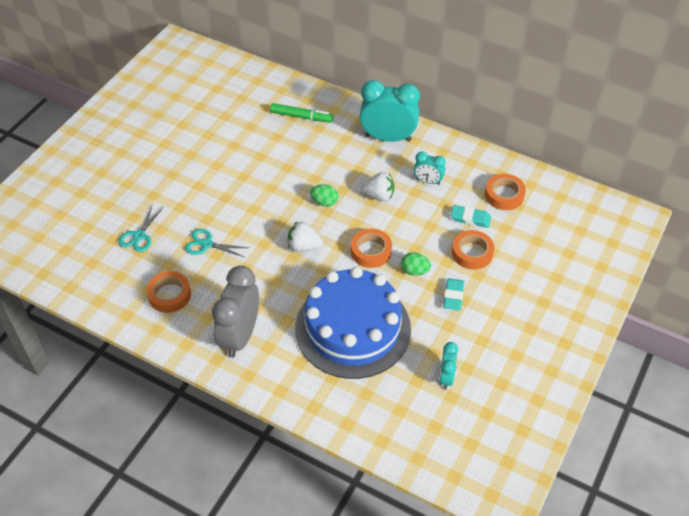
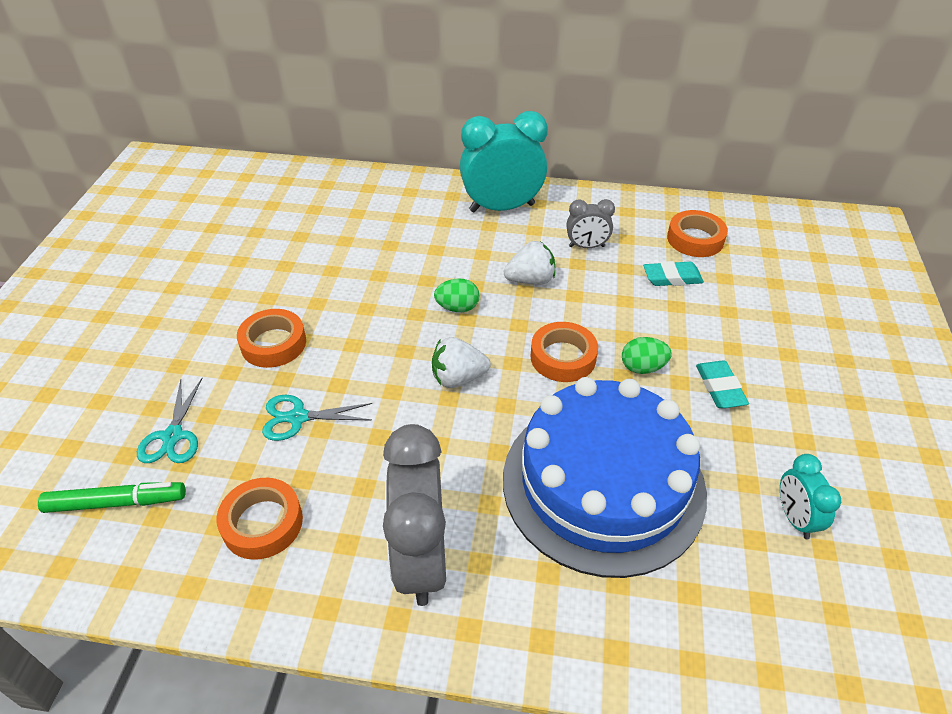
camera: 20 degrees left, 5 degrees down
(301, 117) = (369, 209): green marker -> green marker (116, 503)
(428, 181) = (586, 246): turquoise clock -> grey clock
(472, 253) = (704, 321): orange tape -> orange tape (273, 343)

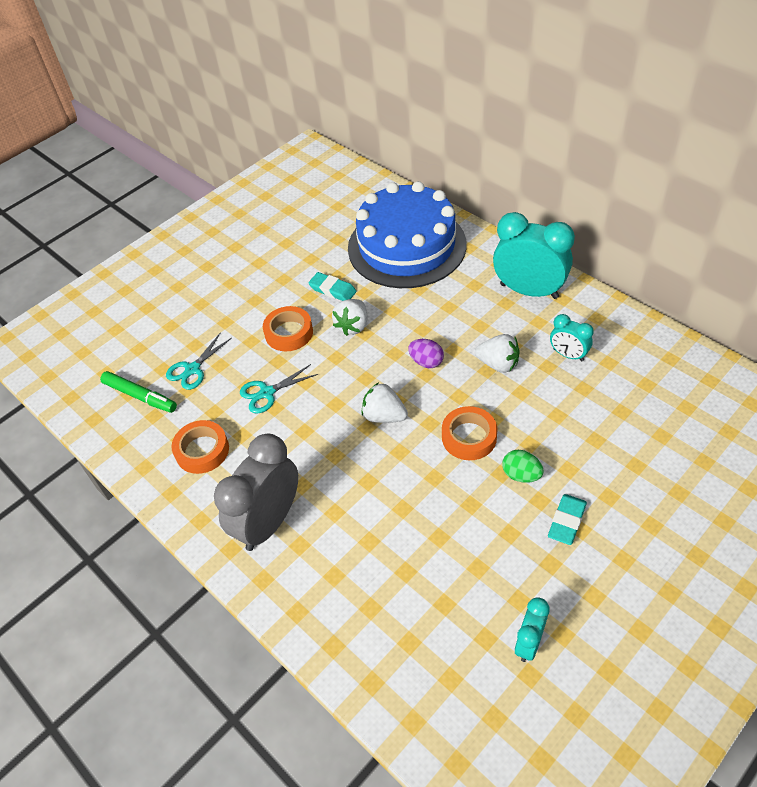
camera: 40 degrees right, 5 degrees up
(298, 417) = (267, 393): turquoise scissors -> turquoise scissors turned 60 degrees counterclockwise
(346, 306) = (353, 326): none -> white strawberry
(457, 308) = (426, 362): green egg -> purple egg
(586, 246) = (568, 355): grey clock -> turquoise clock
(603, 483) = (417, 541): blue cake -> blue cake (407, 246)
(672, 278) = (615, 414): turquoise eraser -> turquoise eraser (332, 290)
(695, 239) = (669, 389): orange tape -> none

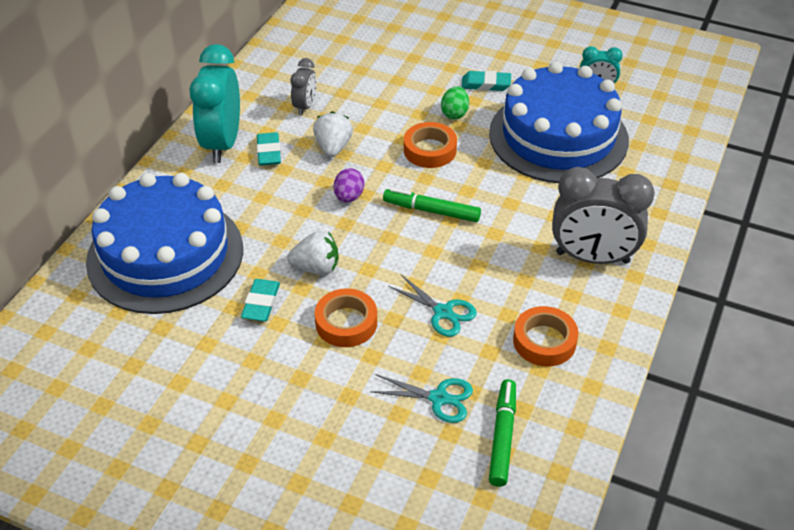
camera: 115 degrees left, 5 degrees down
(384, 416) = (431, 211): white strawberry -> green marker
(451, 562) = (558, 136): none -> blue cake
(506, 319) = (269, 152): none -> turquoise eraser
(568, 355) = (305, 106): turquoise clock -> grey clock

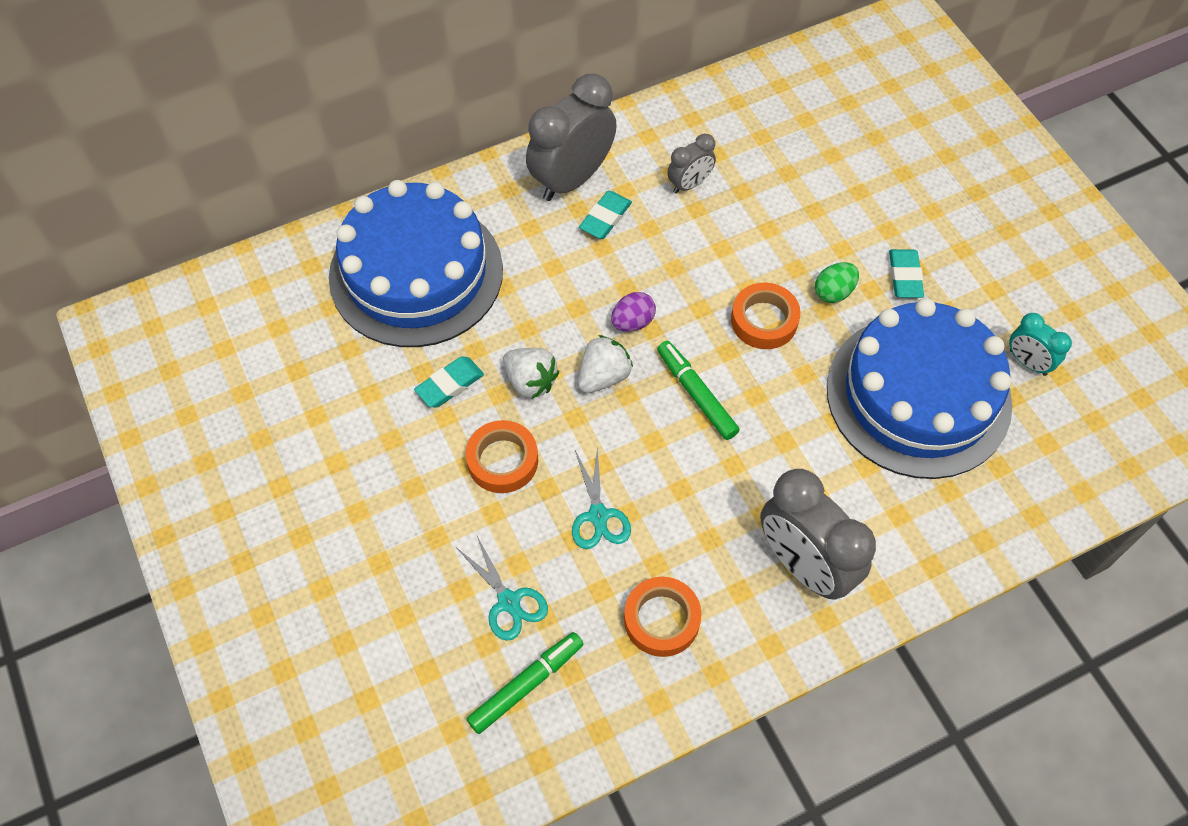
camera: 40 degrees right, 15 degrees up
(222, 143) = (572, 179): turquoise clock -> grey clock
(333, 147) = (671, 253): white strawberry -> white strawberry (603, 376)
(486, 84) = (905, 276): turquoise eraser -> turquoise eraser turned 45 degrees clockwise

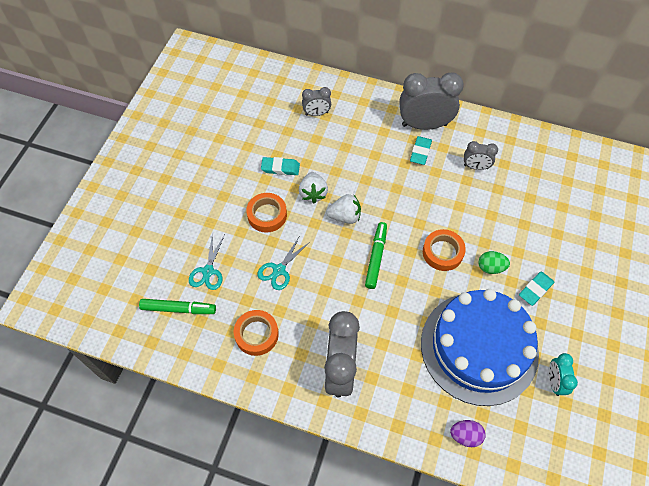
camera: 45 degrees right, 0 degrees up
(416, 273) = (316, 113): blue cake -> grey clock
(605, 218) = (420, 152): turquoise eraser -> turquoise eraser turned 60 degrees counterclockwise
(632, 322) = (382, 204): purple egg -> purple egg (465, 436)

